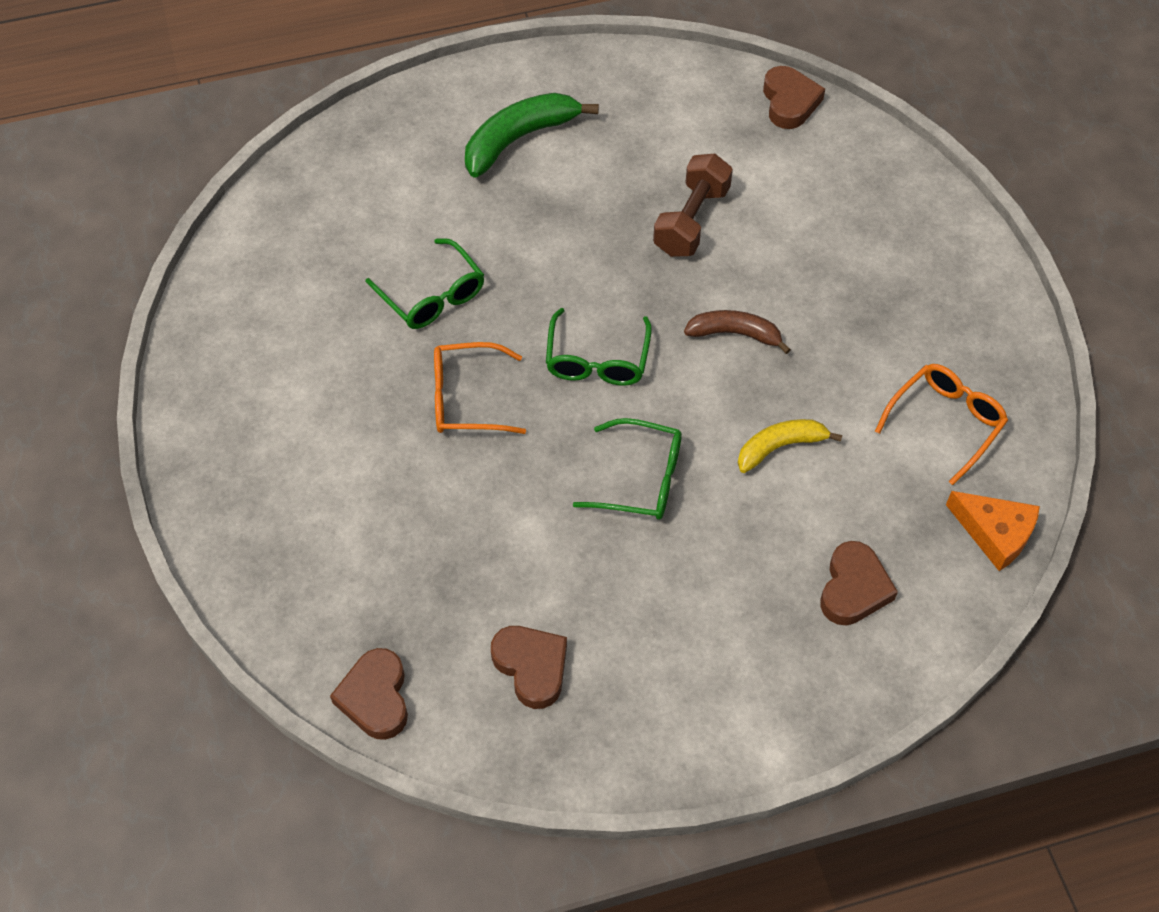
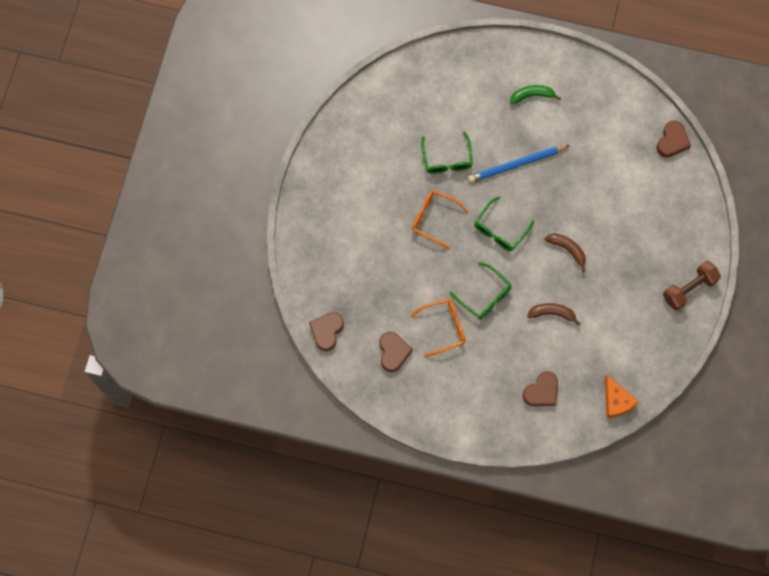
camera: 30 degrees right, 15 degrees up
(519, 139) = (532, 96): green banana -> green banana, size x0.64
(559, 248) = (516, 164): none -> blue pencil
(691, 221) = (584, 182): brown dumbbell -> brown dumbbell (689, 289)
(780, 447) = (552, 313): yellow banana -> brown banana
(945, 422) = (631, 341): orange glasses -> orange glasses (443, 327)

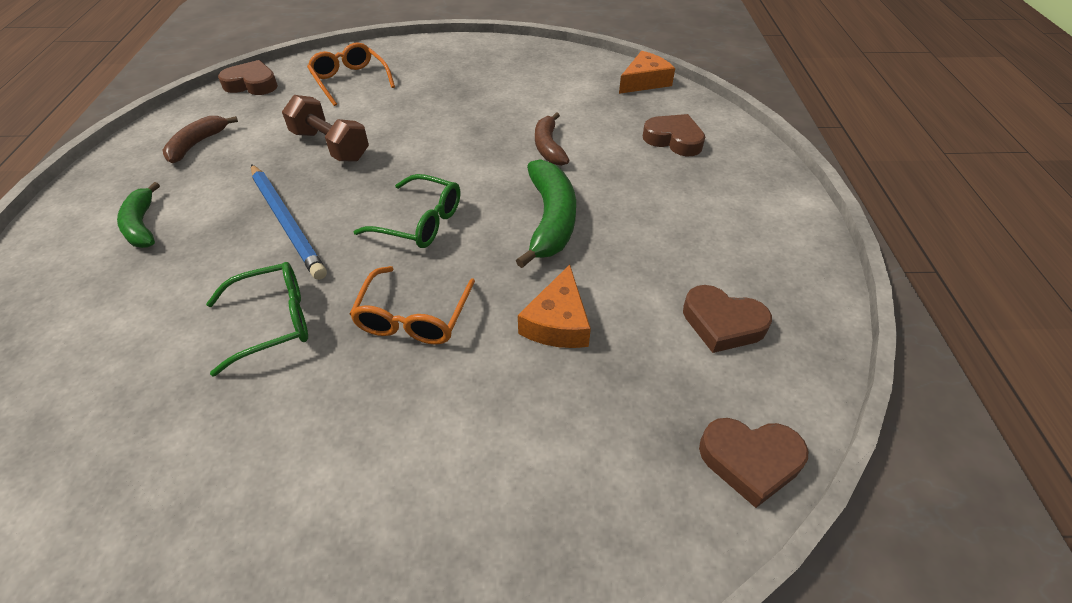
camera: 105 degrees left, 25 degrees down
(393, 352) = (722, 323): brown heart -> brown heart turned 135 degrees counterclockwise
(414, 280) = (557, 322): none -> orange cheese
(443, 327) = (632, 260): orange glasses -> orange glasses (350, 81)
(484, 296) = (550, 220): green glasses -> green banana
(567, 249) = (439, 147): brown banana -> brown banana (197, 144)
(689, 289) = (468, 51): brown dumbbell -> brown dumbbell (330, 146)

